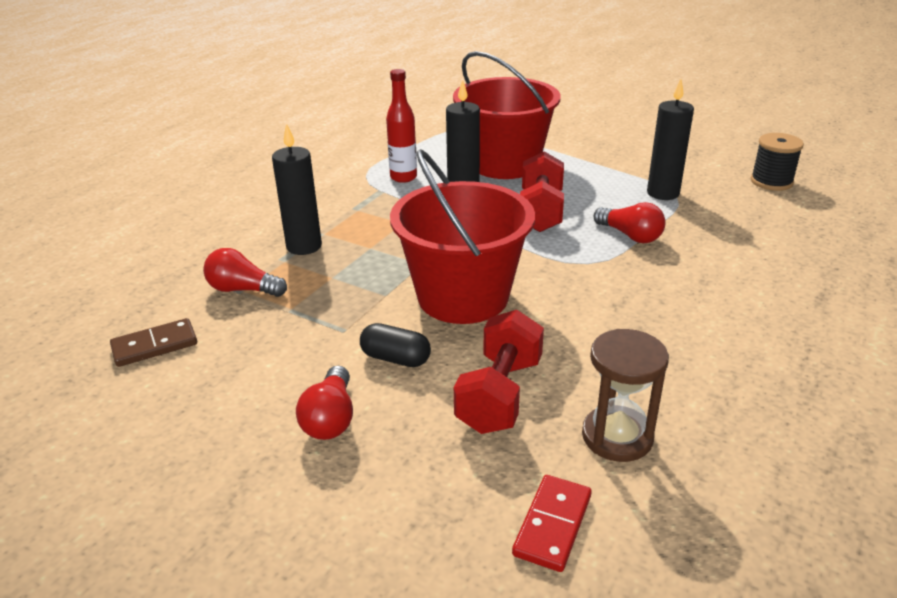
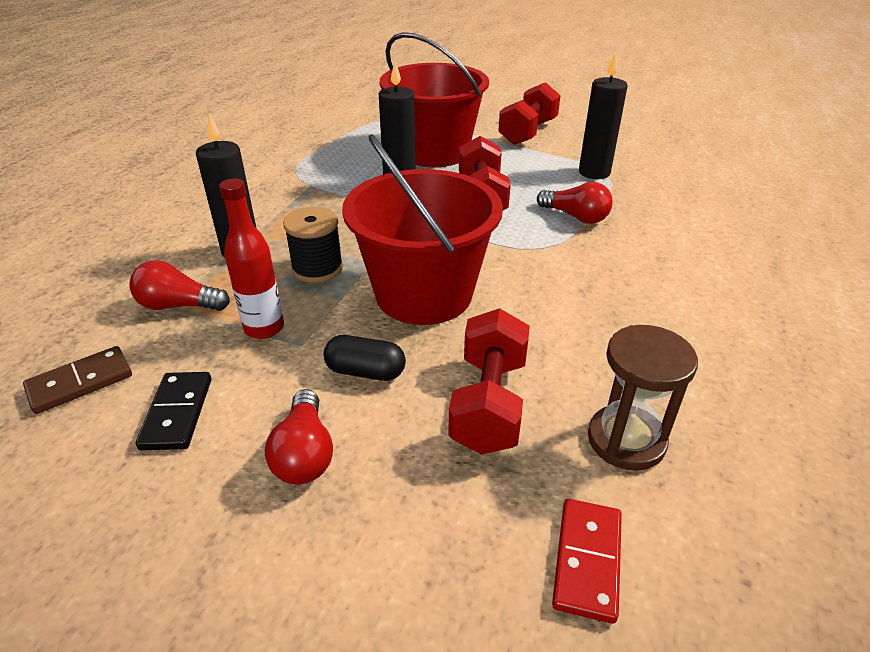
camera: 10 degrees left, 5 degrees up
(230, 377) = (177, 413): none -> black domino
(403, 177) = (335, 171): red bottle -> red bottle (264, 328)
(605, 148) = (527, 132): none -> red dumbbell
(771, 182) = (690, 156): black spool -> black spool (317, 268)

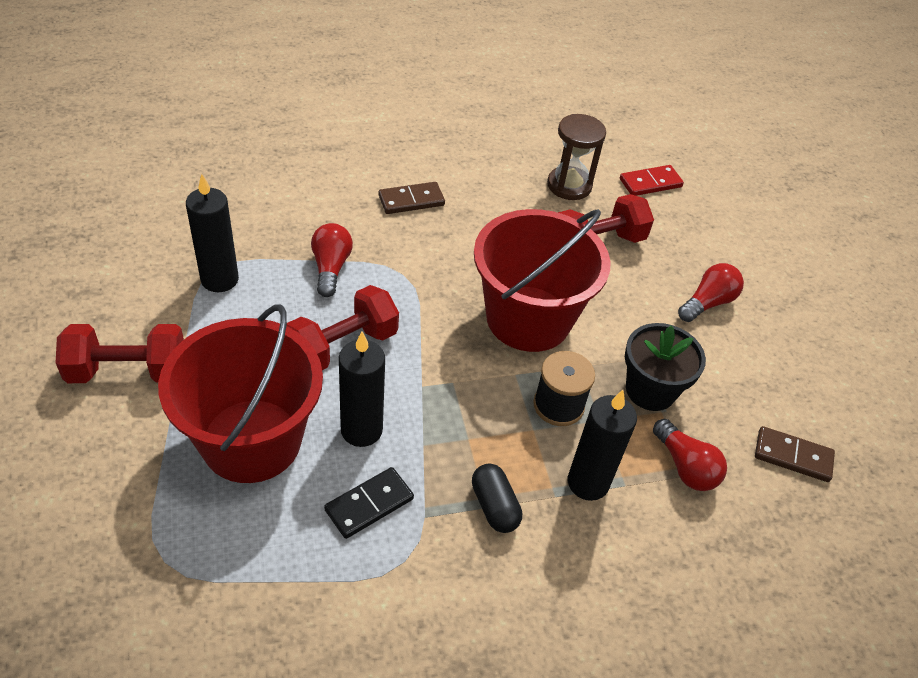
camera: 130 degrees left, 10 degrees up
(177, 413) = (750, 380): black domino -> black domino (369, 504)
(264, 328) = (650, 390): red bottle -> black flower pot
(365, 371) = (630, 310): black capsule -> black capsule (494, 506)
(654, 289) = (411, 200): none -> brown domino

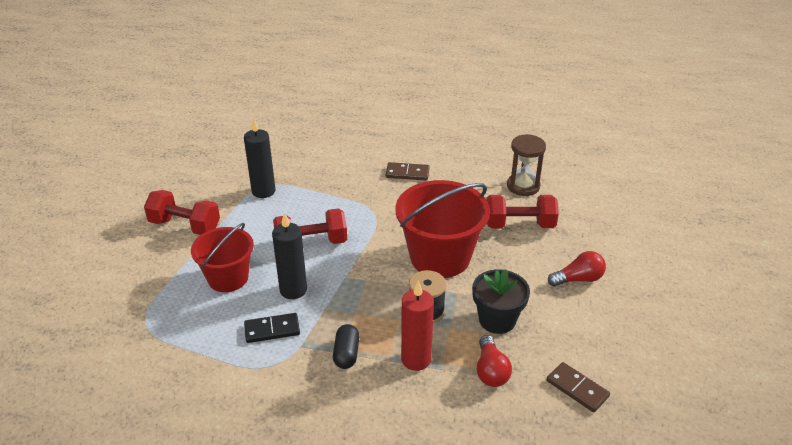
camera: 30 degrees right, 10 degrees down
(251, 440) = (228, 278): red bucket -> red bucket, size x0.65
(331, 268) = (332, 199): red light bulb -> none
(588, 483) = (416, 359): black candle -> red candle
(650, 183) = (586, 197): red domino -> none

